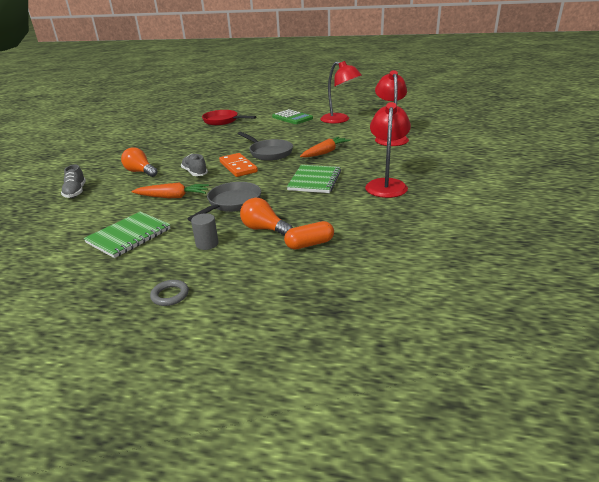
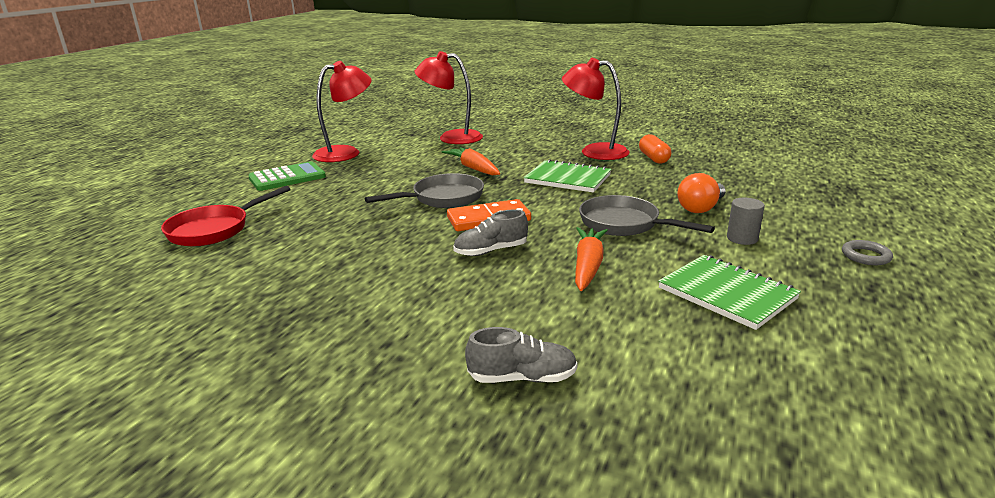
camera: 80 degrees left, 5 degrees down
(140, 172) = (450, 304): orange light bulb -> none
(309, 244) = (734, 190): orange capsule -> orange capsule (653, 158)

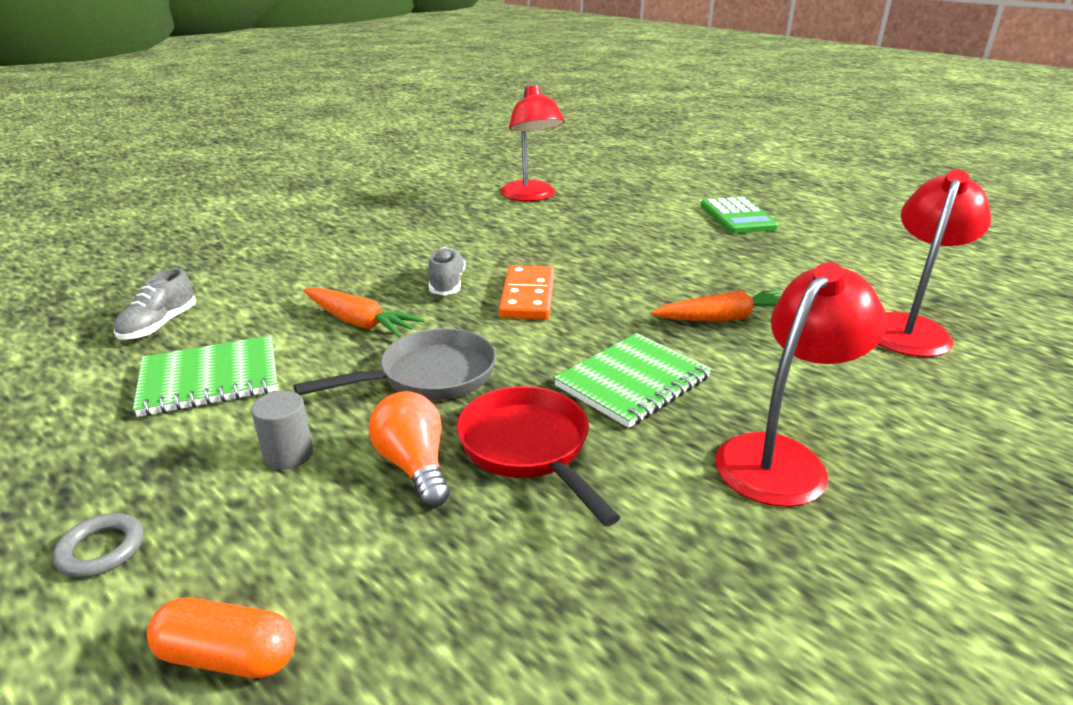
camera: 110 degrees right, 5 degrees up
(214, 230) = (606, 191): red pan -> red pan (528, 448)
(346, 153) = (831, 248): red lamp -> red lamp (531, 196)
(443, 198) = (614, 282): grey pan -> none
(522, 378) = (253, 261): grey shoe -> grey shoe (159, 325)
(653, 158) = (705, 526): orange capsule -> orange capsule (228, 656)

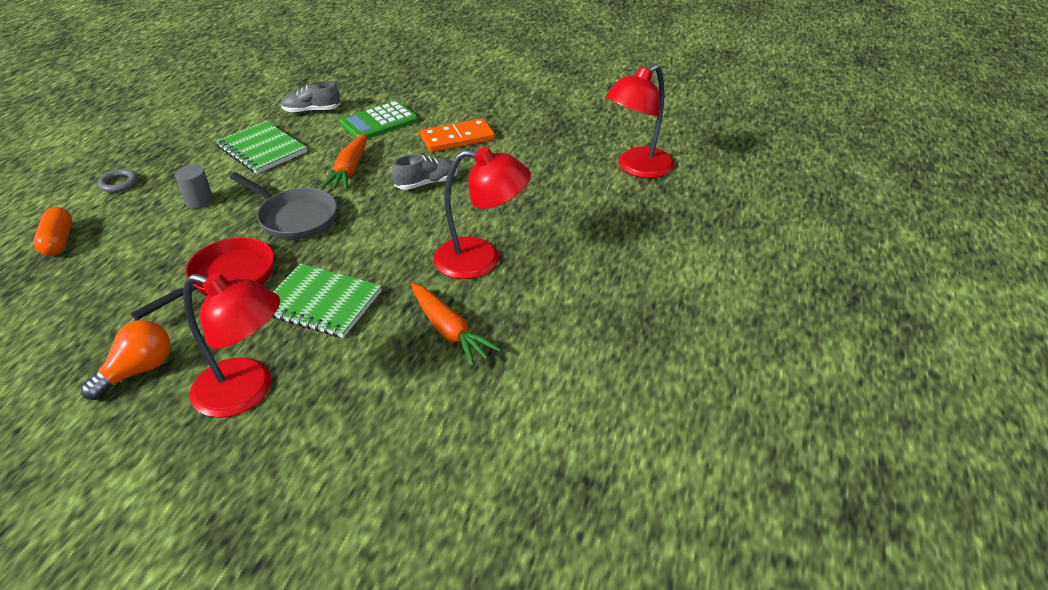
camera: 65 degrees right, 10 degrees up
(414, 466) = (199, 243): orange light bulb -> orange light bulb (138, 371)
(527, 296) = (428, 223): orange domino -> orange domino (457, 138)
(737, 217) = (706, 303): green calculator -> green calculator (379, 122)
(909, 328) = (500, 459): red lamp -> red lamp (481, 260)

